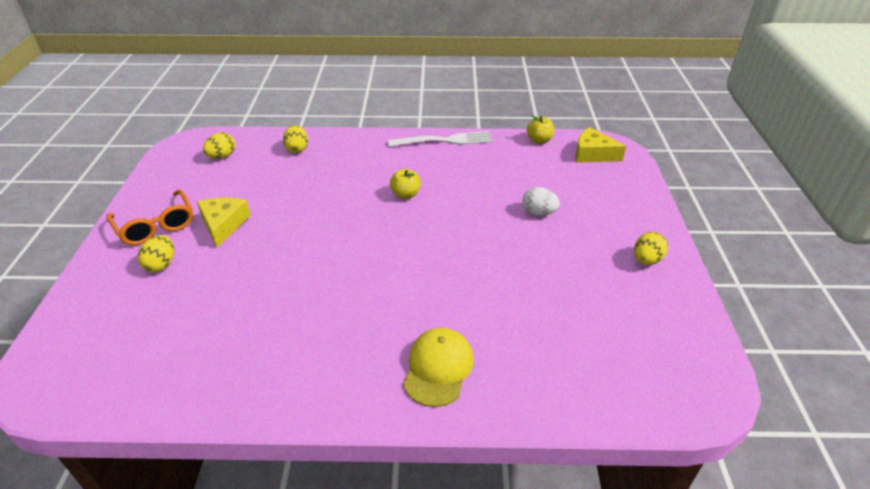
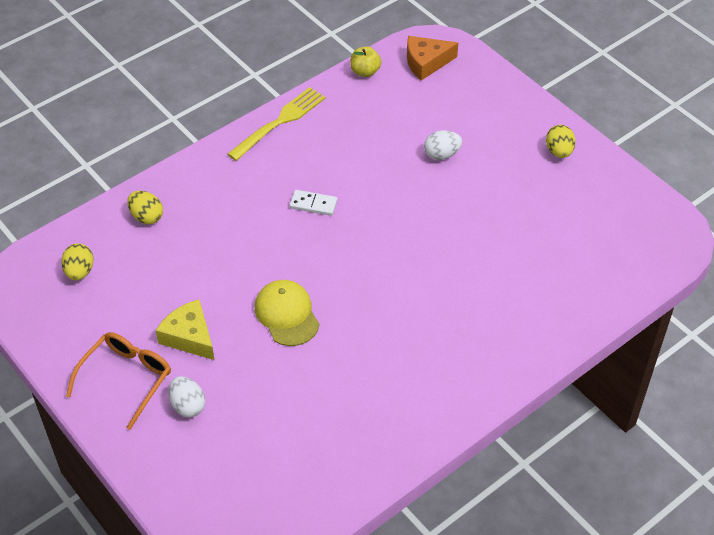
camera: 40 degrees left, 10 degrees up
(156, 226) = (126, 379): orange glasses -> orange glasses turned 75 degrees counterclockwise
(161, 264) = (188, 406): yellow egg -> white egg
(405, 194) = (313, 204): yellow apple -> white domino
(438, 368) = (504, 333): yellow cap -> yellow cap (287, 314)
(444, 140) = (279, 122): white fork -> yellow fork
(592, 154) = (426, 62): yellow cheese -> orange cheese

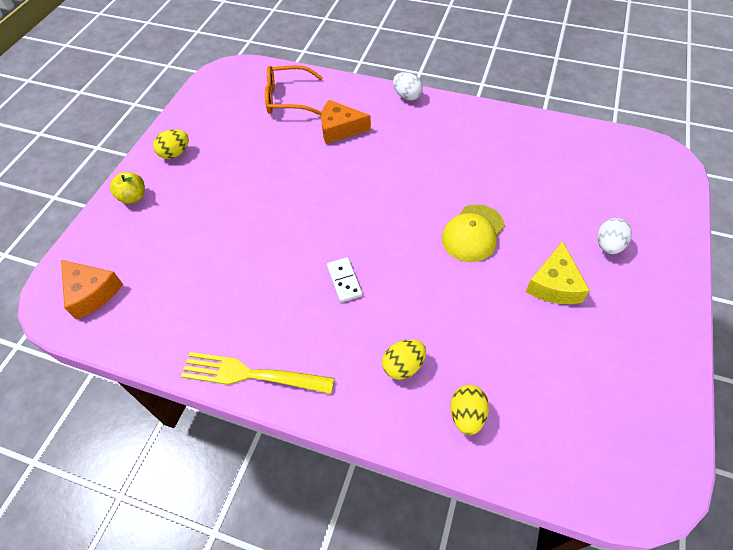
camera: 120 degrees left, 5 degrees up
(80, 271) = (581, 428): yellow egg -> yellow egg (403, 366)
(126, 379) = (633, 302): orange glasses -> orange glasses (288, 98)
(365, 72) = (129, 339): yellow apple -> yellow apple (133, 197)
(441, 155) = (222, 221): white egg -> white egg (407, 96)
(504, 287) = (340, 129): none -> orange cheese

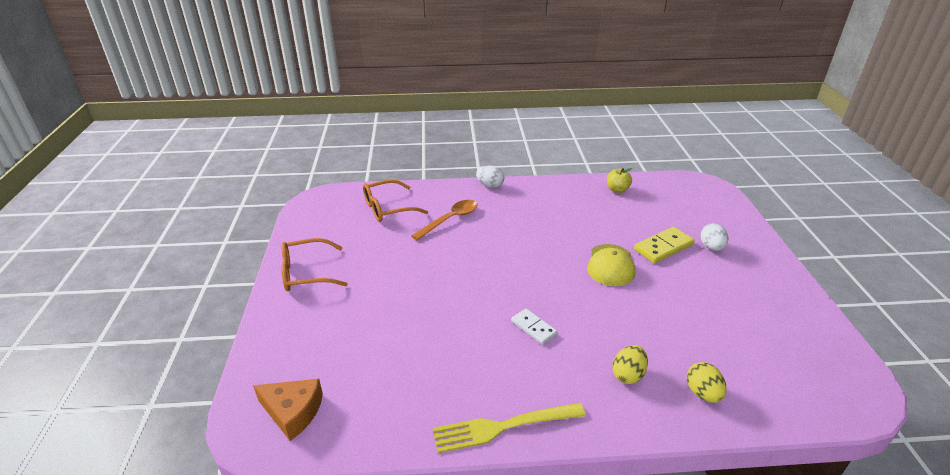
camera: 25 degrees left, 20 degrees down
(133, 197) = (285, 318): yellow apple -> yellow apple (617, 190)
(175, 153) = (306, 273): yellow egg -> orange glasses
(340, 129) = (450, 220): orange cheese -> orange spoon
(549, 228) = (663, 247): none -> yellow domino
(554, 284) = (695, 282): yellow cheese -> none

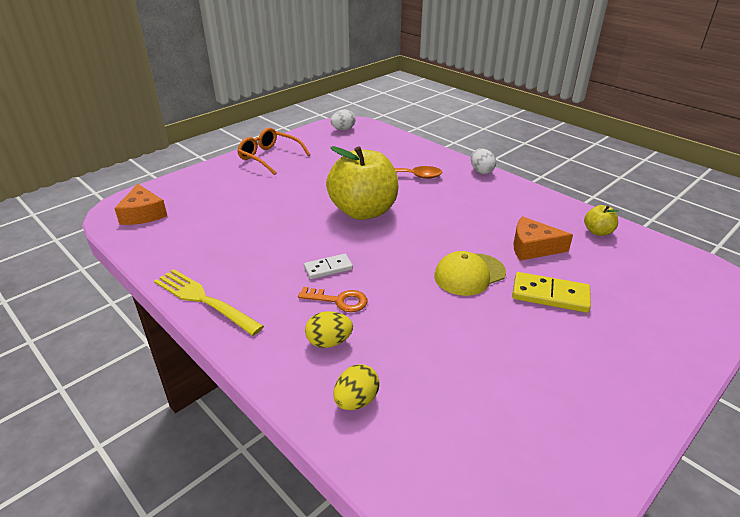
camera: 50 degrees right, 0 degrees up
(388, 208) = (380, 149): orange glasses -> none
(474, 268) = (363, 211): none -> yellow apple
(533, 328) = (328, 268): white domino -> white domino turned 60 degrees clockwise
(582, 344) = (339, 300): none -> orange key
(608, 222) = (533, 247): none -> orange cheese
(711, 247) = (605, 328): white egg -> white egg (343, 129)

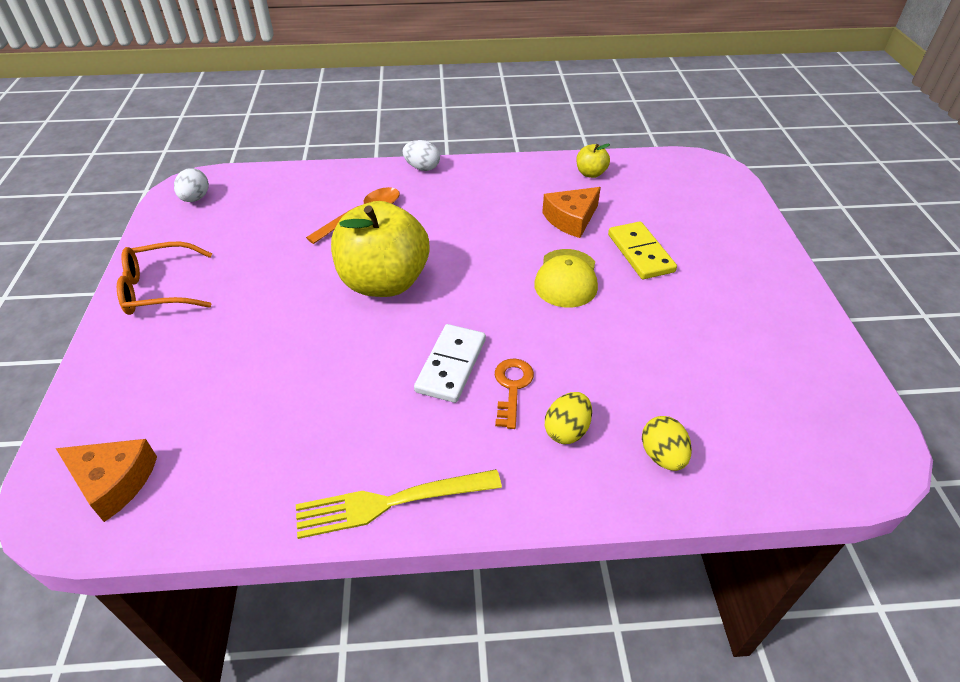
camera: 50 degrees left, 10 degrees up
(328, 268) = (451, 365): white domino -> white domino, size x1.52
(339, 300) = (512, 387): orange key -> orange key turned 45 degrees counterclockwise
(550, 295) = (640, 253): yellow domino -> yellow domino turned 75 degrees counterclockwise

